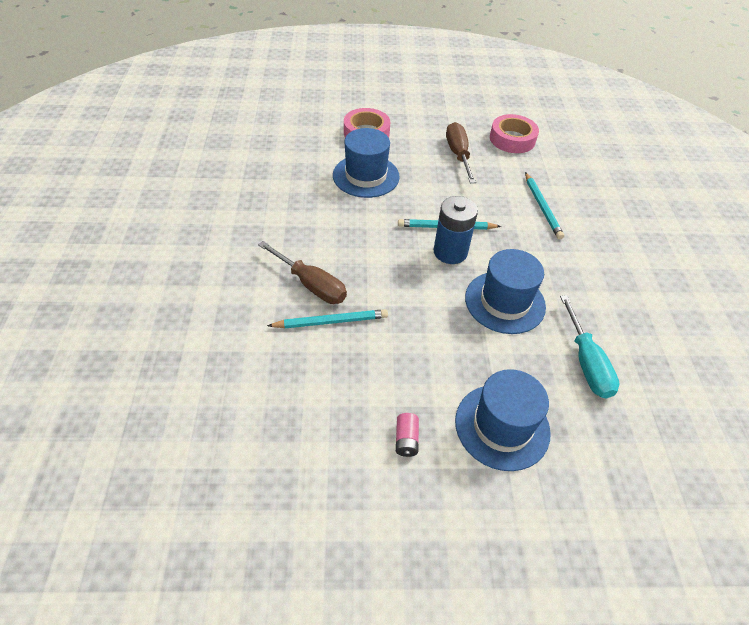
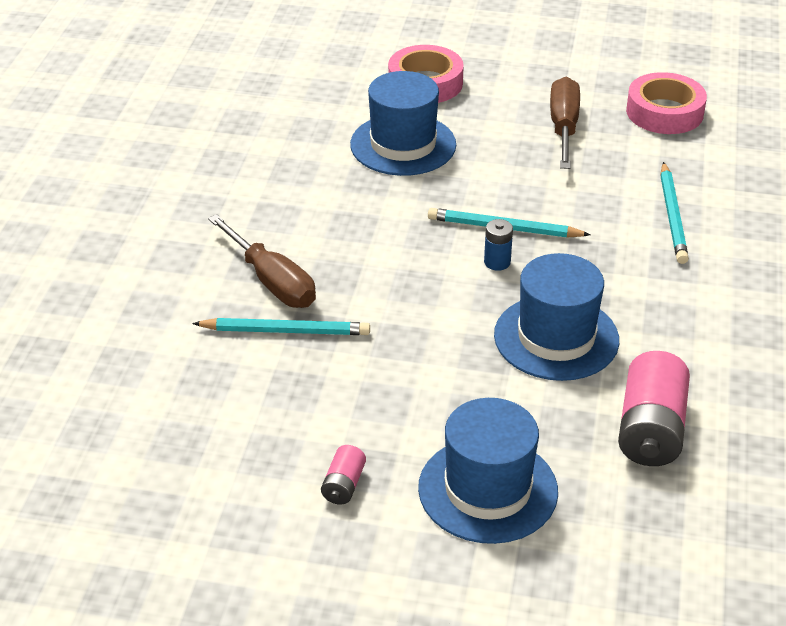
camera: 15 degrees right, 10 degrees down
(450, 252) = (497, 262): blue battery -> blue battery, size x0.49
(586, 362) = (651, 430): turquoise screwdriver -> pink battery

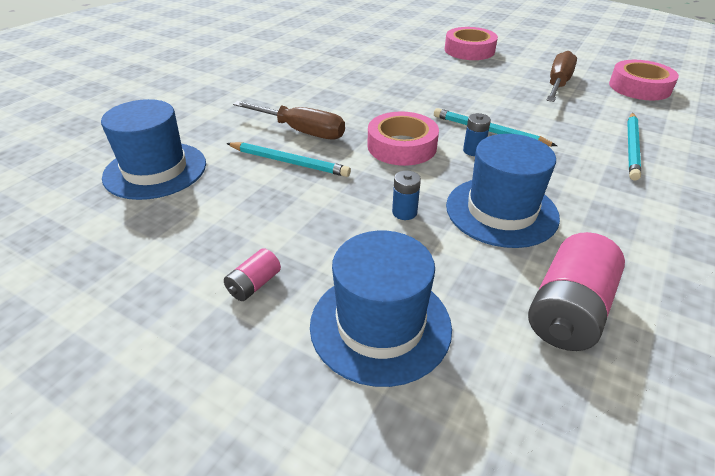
camera: 20 degrees right, 0 degrees up
(271, 281) = (301, 131): brown screwdriver -> brown screwdriver turned 45 degrees counterclockwise
(403, 145) = (438, 76): blue hat -> blue hat (155, 170)
(410, 275) = (402, 146): none -> pink tape
(455, 365) = (404, 212): none -> blue battery

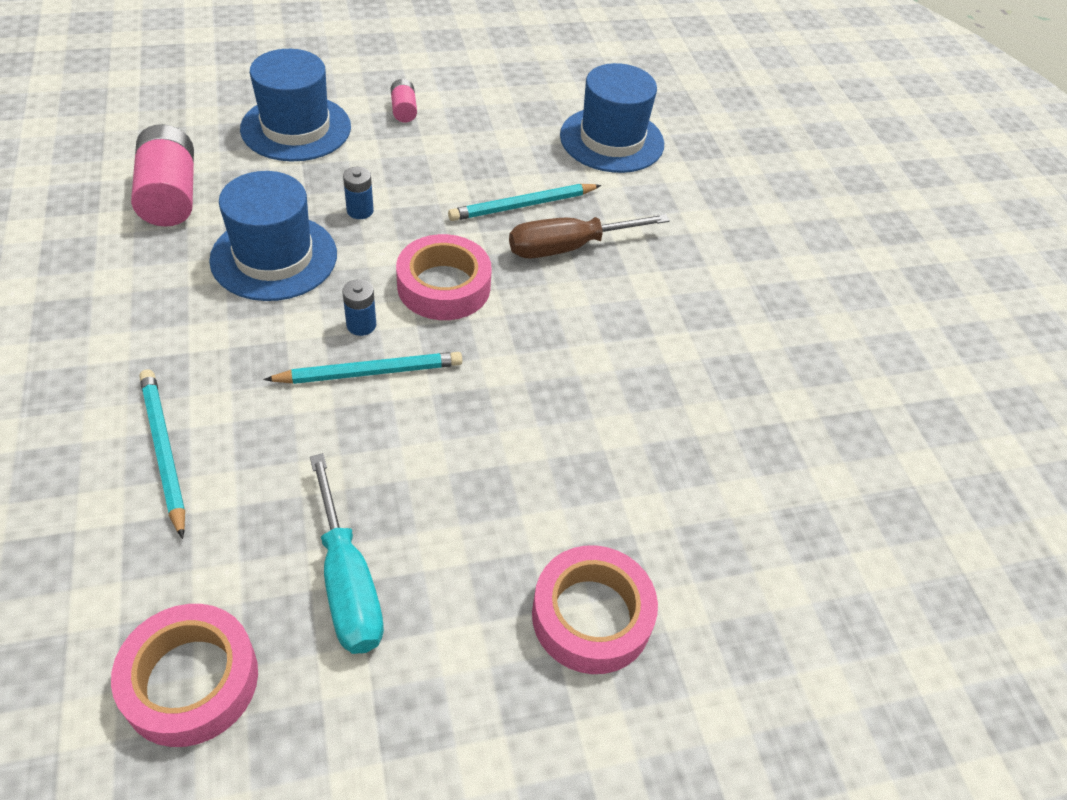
camera: 130 degrees right, 10 degrees up
(558, 84) = (347, 581): brown screwdriver -> turquoise screwdriver

